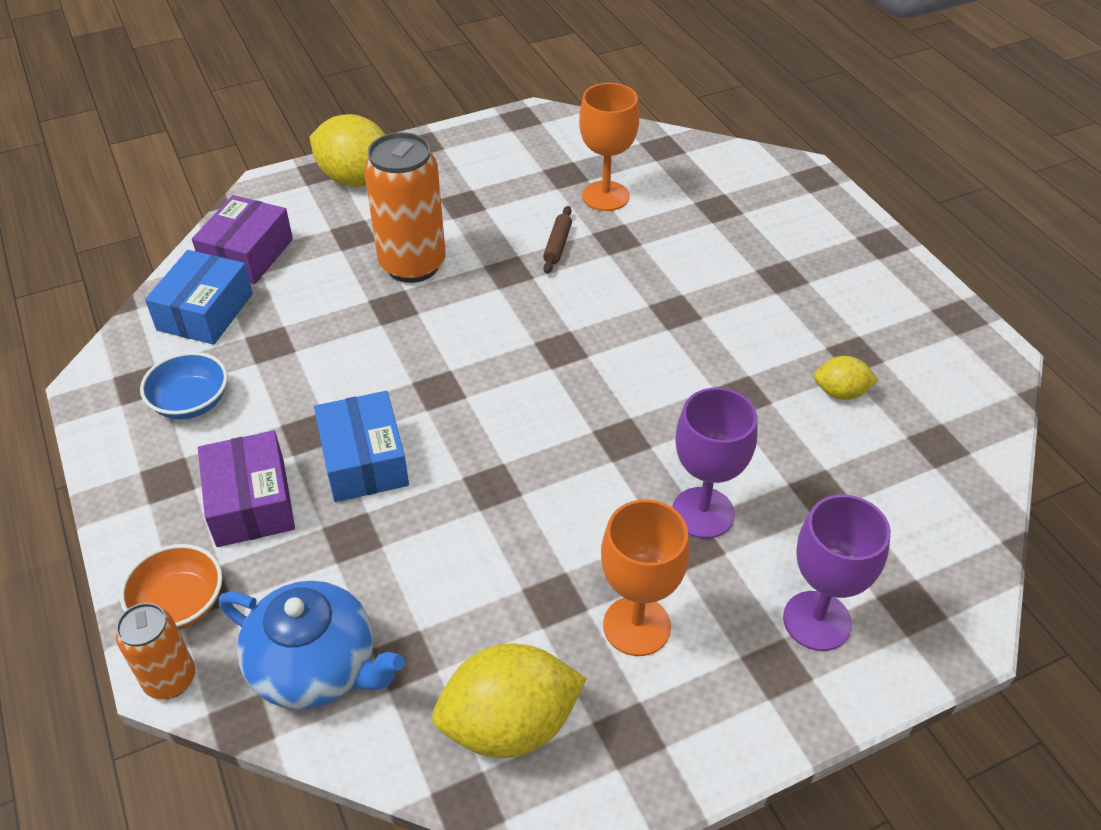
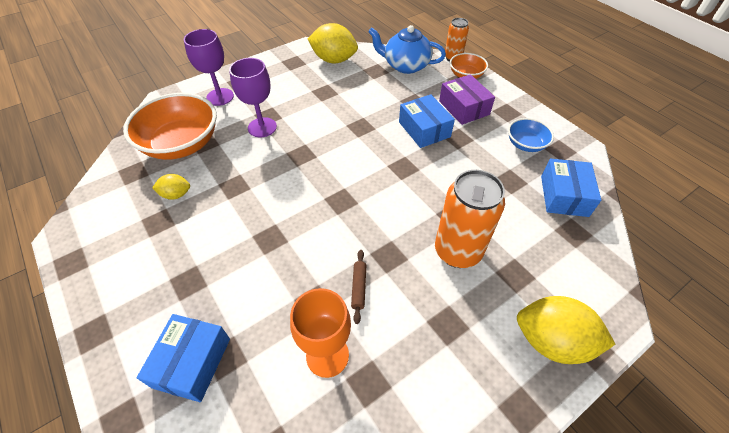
camera: 170 degrees right, 5 degrees up
(247, 254) = (575, 243): purple box -> none
(510, 725) = (334, 60): yellow lemon -> yellow lemon turned 45 degrees clockwise
(636, 626) = (291, 88): orange goblet -> none
(755, 207) = (192, 362): none -> blue box
(866, 494) = (181, 144): none -> orange bowl

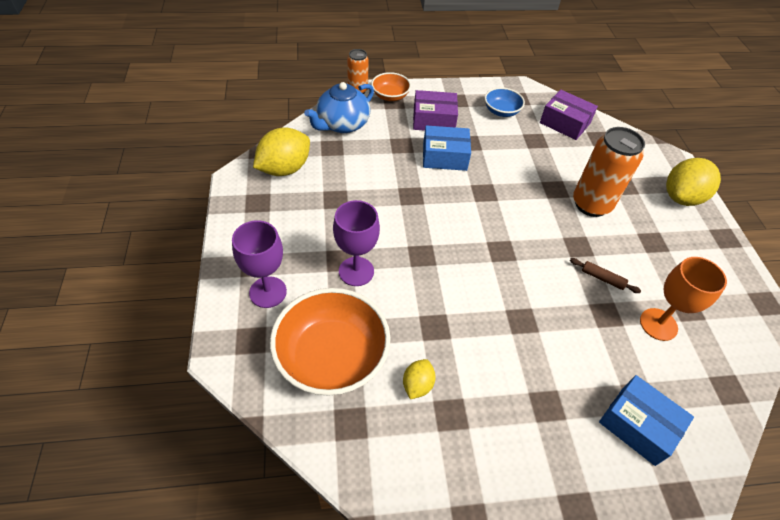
camera: 65 degrees left, 0 degrees up
(564, 195) = (564, 123): blue box -> purple box

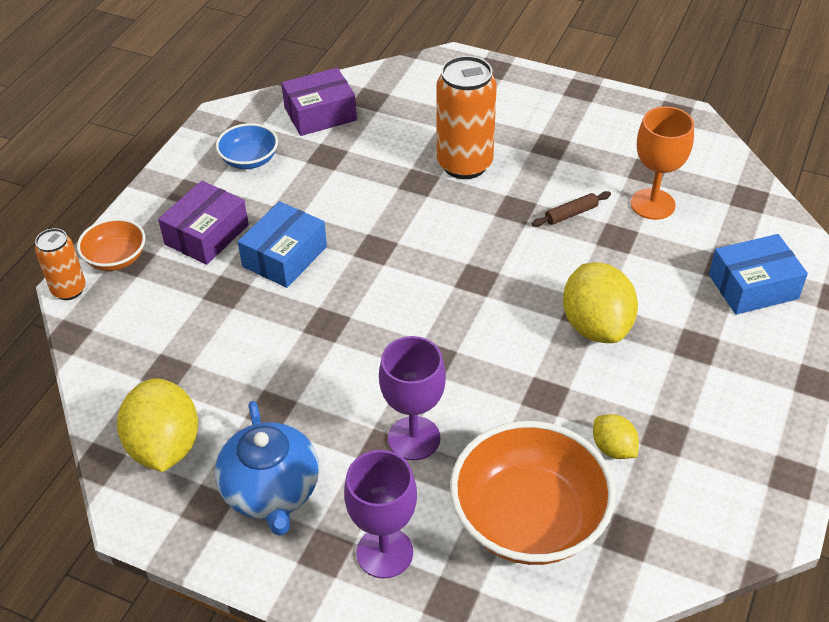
camera: 55 degrees left, 5 degrees down
(342, 124) = (128, 339): blue teapot -> blue teapot (271, 491)
(681, 197) = (507, 88): yellow lemon -> yellow lemon (596, 326)

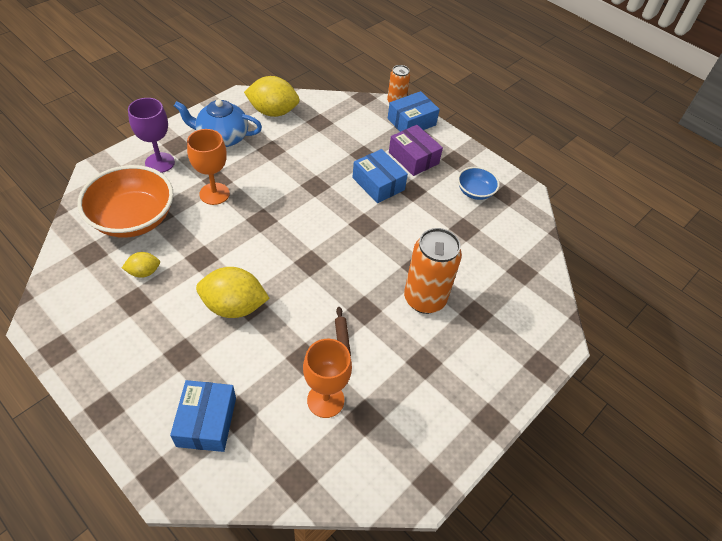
camera: 105 degrees right, 5 degrees up
(116, 258) = (411, 122): orange bowl -> blue box
(320, 114) = (512, 239): purple box -> none
(414, 438) = (214, 194): purple goblet -> orange goblet

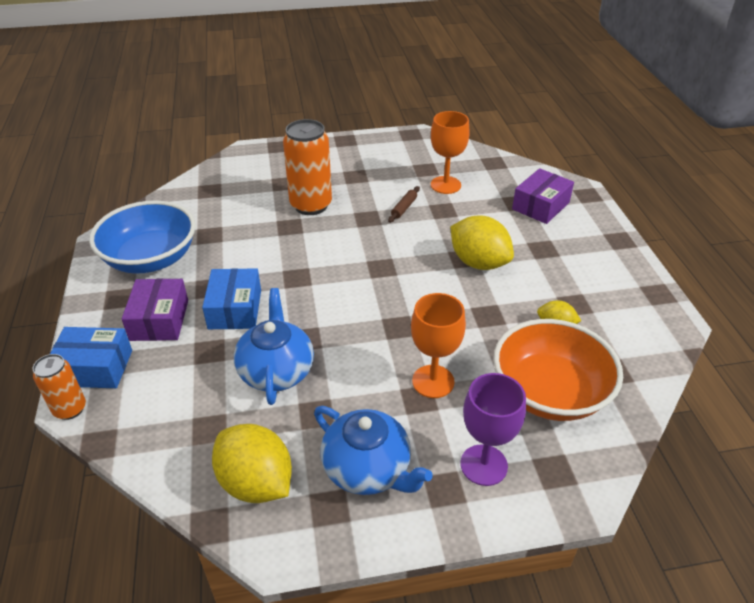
camera: 140 degrees left, 10 degrees down
(206, 421) = (540, 206): blue box -> purple box
(314, 160) = (276, 371): none -> blue teapot
(475, 192) = (151, 258): blue bowl -> blue bowl, size x1.94

